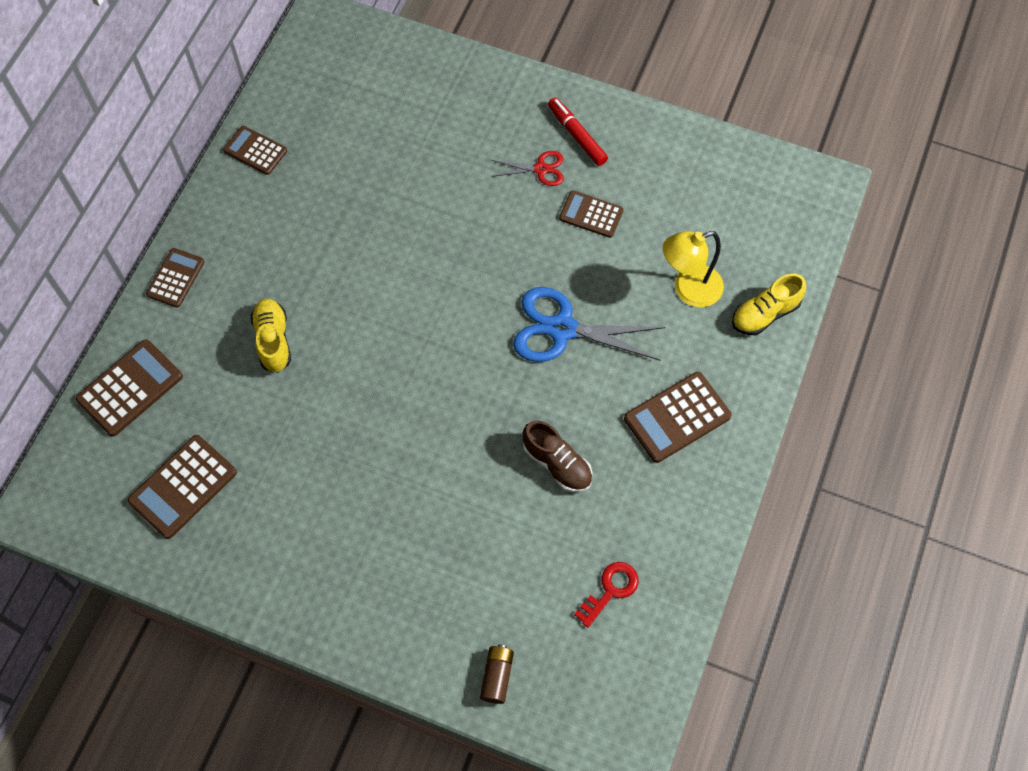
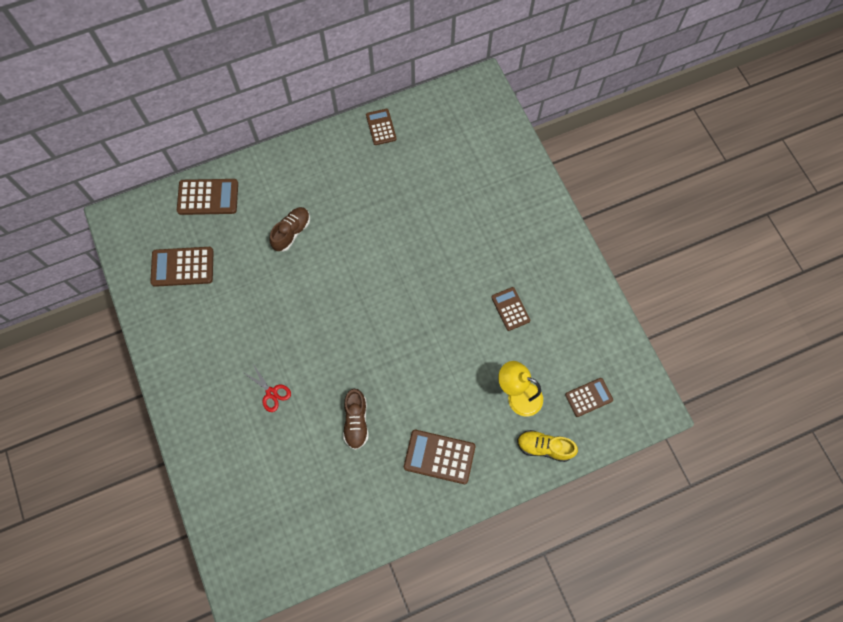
camera: 45 degrees right, 5 degrees up
(175, 278) = (280, 160): brown calculator -> brown calculator (588, 397)
(273, 340) = (291, 232): yellow shoe -> brown shoe
(497, 676) = (220, 496): brown battery -> none
(541, 169) = (510, 261): red scissors -> red scissors (271, 393)
(562, 329) = (431, 355): blue scissors -> none
(577, 135) = (548, 259): red marker -> none
(610, 590) = (314, 510): red key -> none

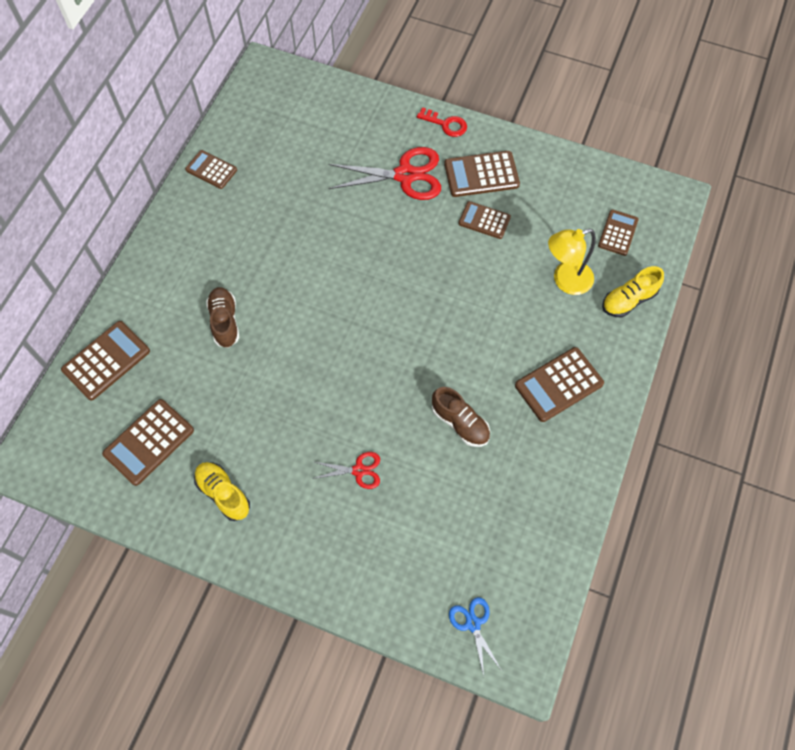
camera: 45 degrees left, 5 degrees down
(189, 334) = (223, 494): none -> yellow shoe
(239, 542) = (473, 623): none -> blue scissors
(493, 234) = (405, 175): none -> red scissors
(542, 276) = (481, 175): none -> brown calculator
(557, 221) = (445, 124): none -> red key

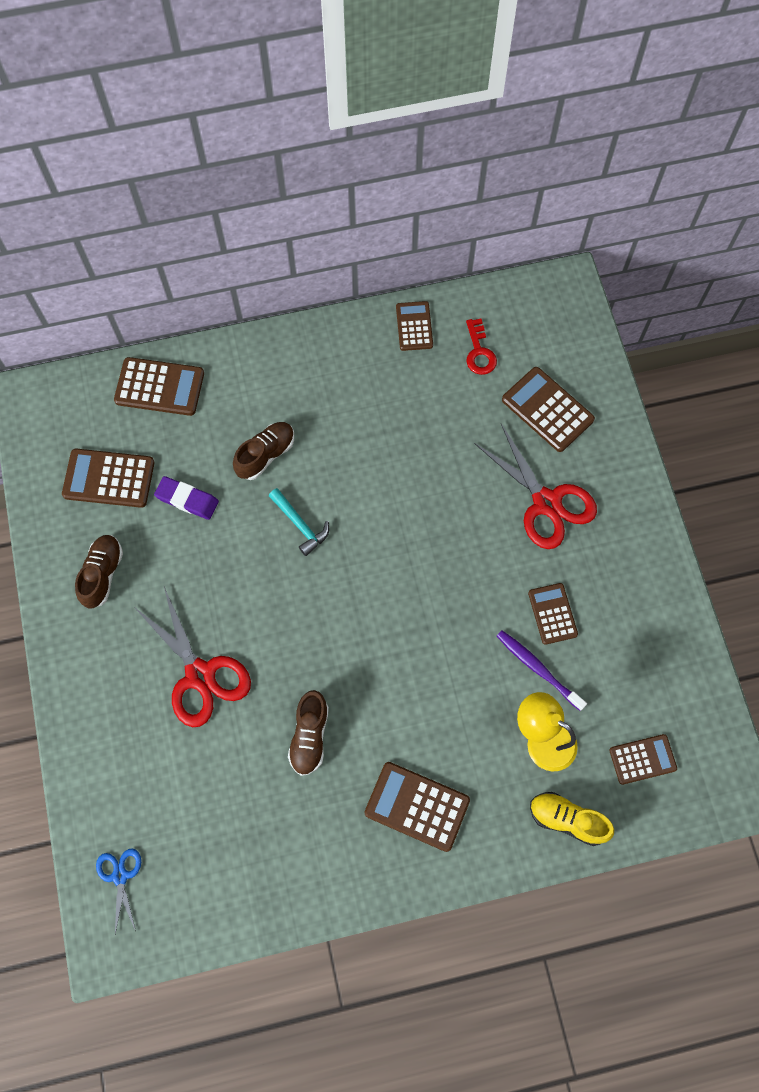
camera: 55 degrees right, 5 degrees up
(214, 396) = (187, 500): none -> purple eraser
(223, 494) = (102, 574): yellow shoe -> brown shoe
(298, 332) = (300, 525): none -> turquoise hammer
(359, 470) = (200, 675): red scissors -> red scissors, size x1.91
(445, 124) = (640, 500): red key -> red key (479, 352)
(473, 623) = (120, 876): blue scissors -> blue scissors turned 45 degrees counterclockwise
(481, 175) = (606, 575): brown calculator -> brown calculator (547, 410)
(515, 252) = (538, 668): none -> purple toothbrush

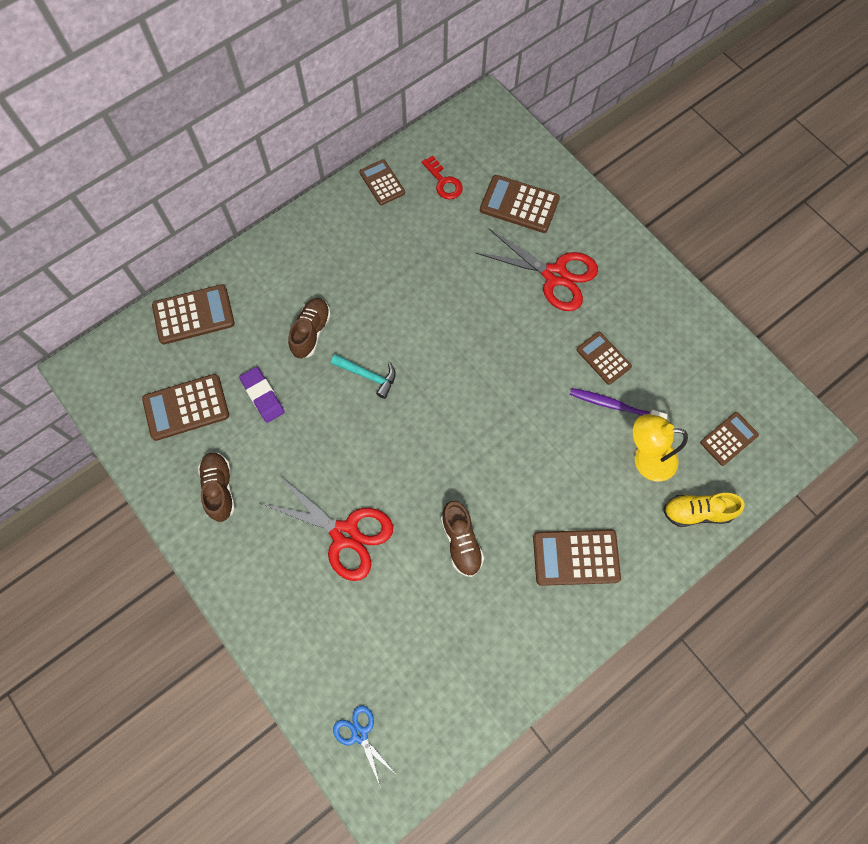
camera: 25 degrees left, 0 degrees up
(187, 500) = (262, 396): purple eraser -> purple eraser turned 60 degrees clockwise

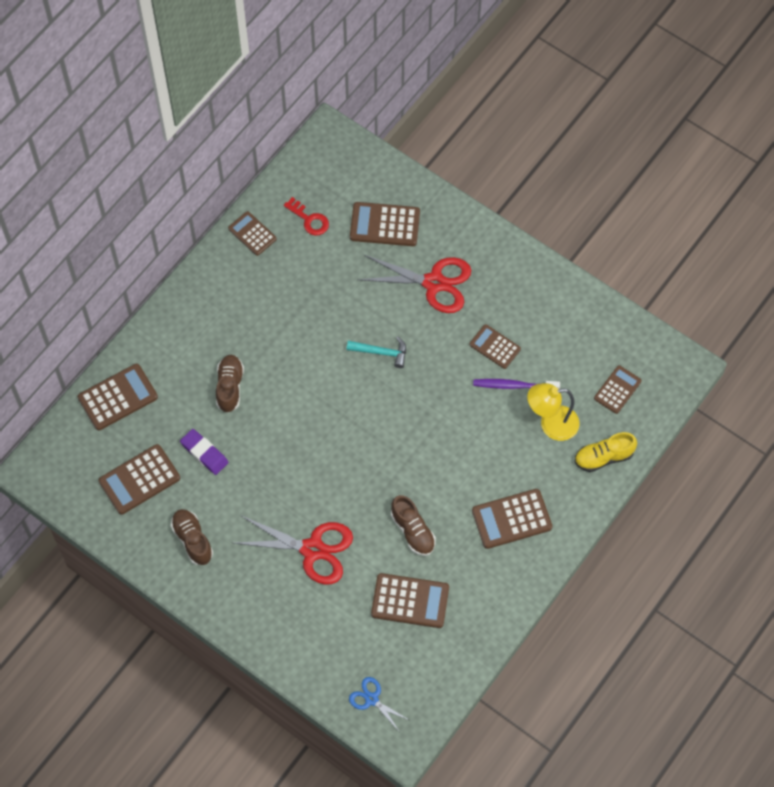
camera: 15 degrees left, 5 degrees down
(368, 376) = (292, 413): turquoise hammer -> turquoise hammer (381, 352)
(436, 624) = (410, 601): none -> brown calculator

